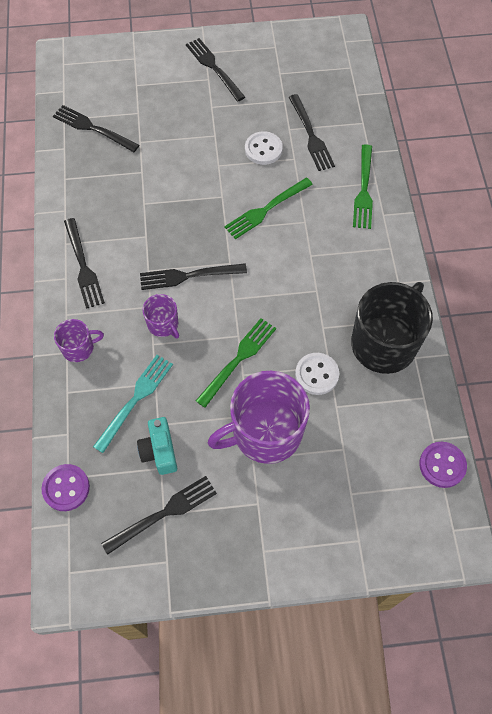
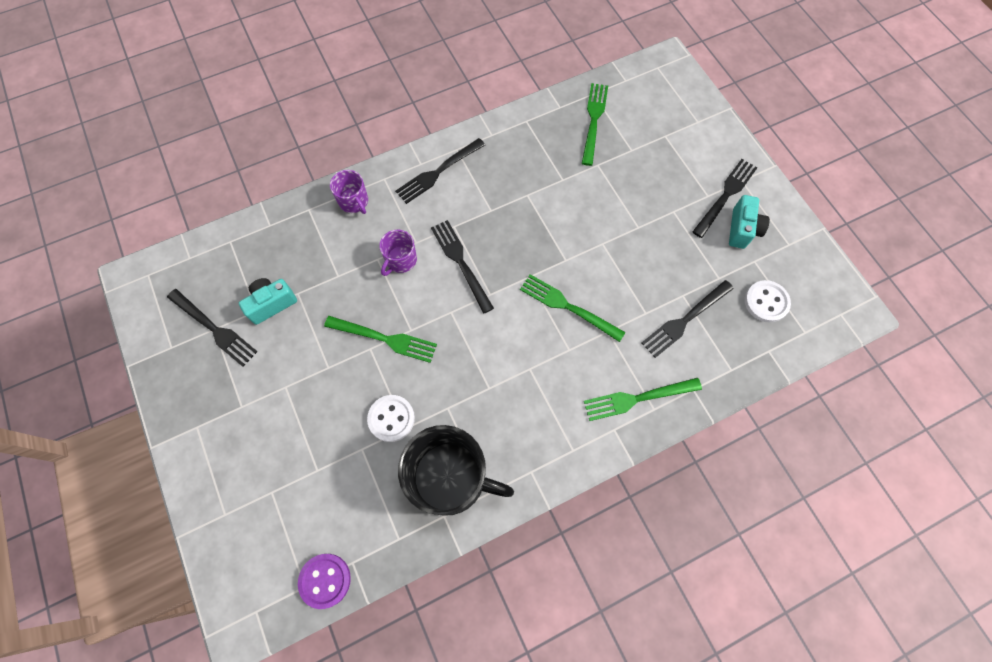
camera: 70 degrees right, 5 degrees up
(66, 488) = (220, 243): purple button -> none
(93, 128) = (593, 120): black fork -> green fork
(135, 400) = (316, 265): turquoise fork -> none
(249, 69) = (742, 229): none -> turquoise camera
(263, 149) = (643, 279): white button -> white button (766, 302)
(265, 432) = (315, 389): purple mug -> none

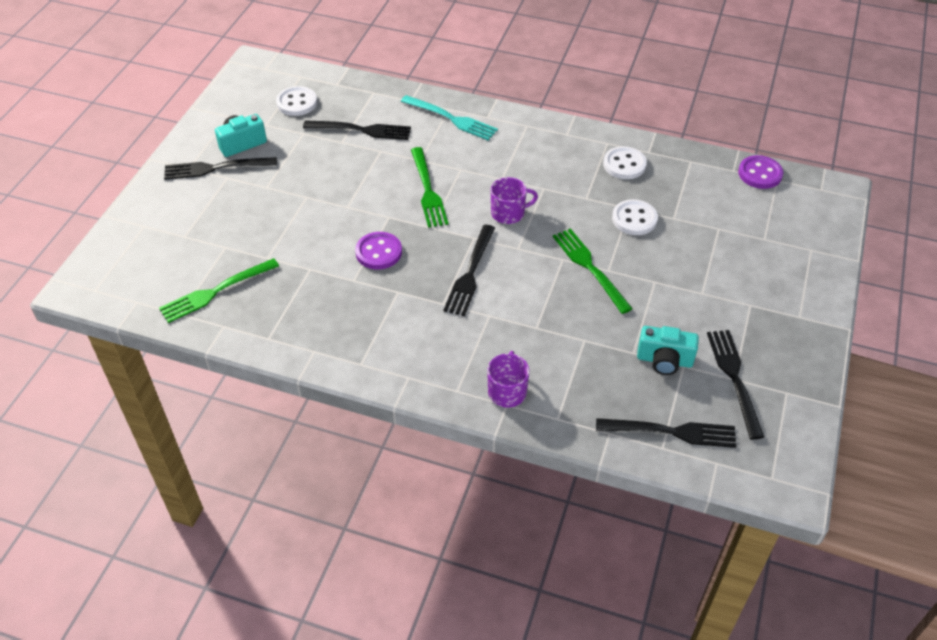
camera: 135 degrees left, 20 degrees down
(400, 260) = (517, 311): purple mug -> purple mug (508, 213)
(438, 172) = (402, 356): black fork -> black fork (671, 432)
(450, 478) = (624, 164): black mug -> white button
(537, 227) = (378, 252): none -> purple button
(638, 398) = (451, 119): green fork -> turquoise fork

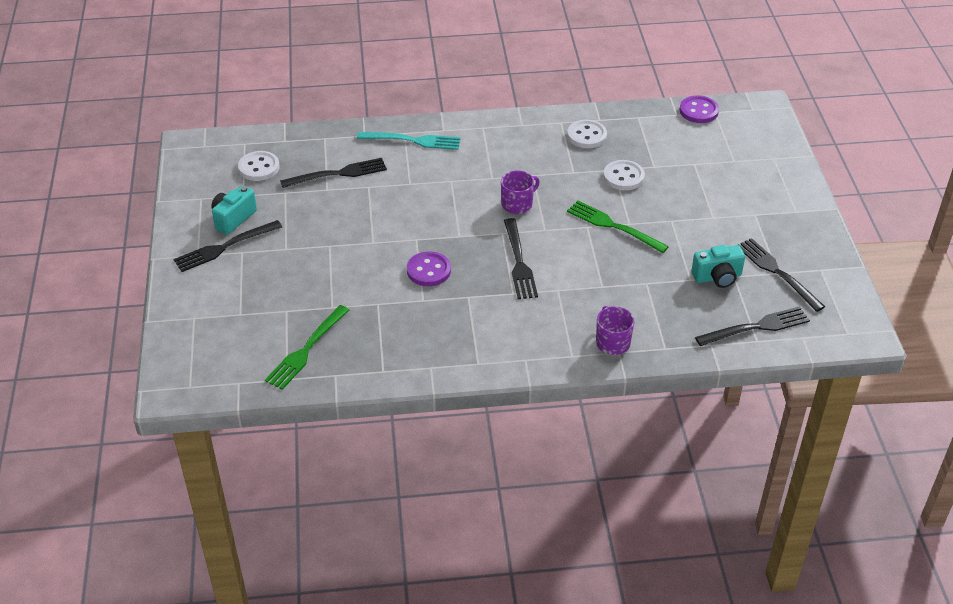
camera: 25 degrees left, 5 degrees down
(428, 190) = (435, 206): green fork -> none

